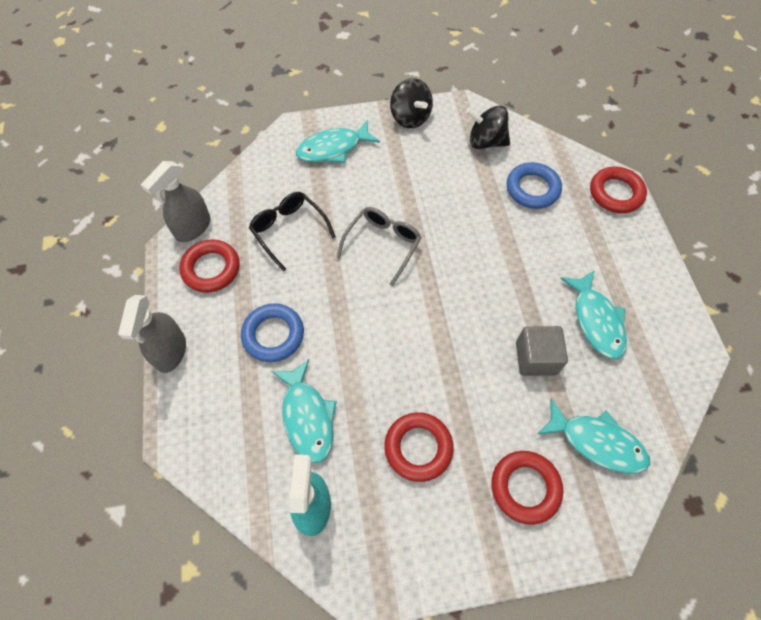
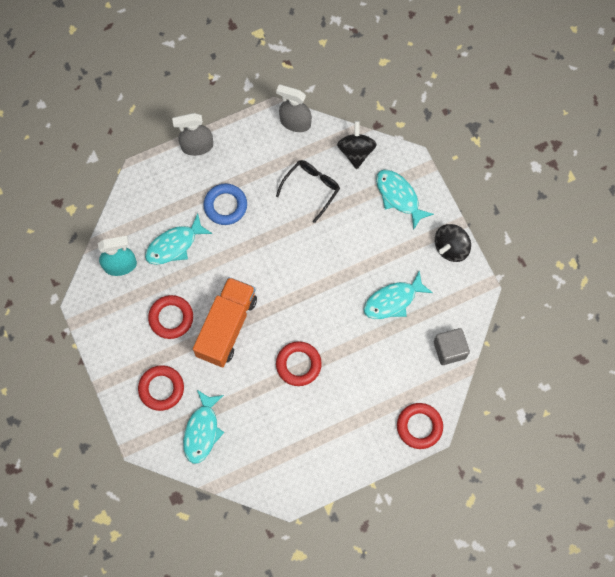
camera: 75 degrees right, 10 degrees up
(211, 269) = (265, 147): red ring -> red ring (298, 364)
(383, 244) = (318, 258): grey glasses -> none
(449, 373) = (226, 327): none -> orange truck
(485, 142) = (443, 314): black spinning top -> black spinning top (356, 151)
(532, 189) = (404, 359): blue ring -> none
(536, 358) = (253, 383): grey cube -> grey cube (449, 350)
(596, 321) = (294, 422): turquoise fish -> turquoise fish (393, 300)

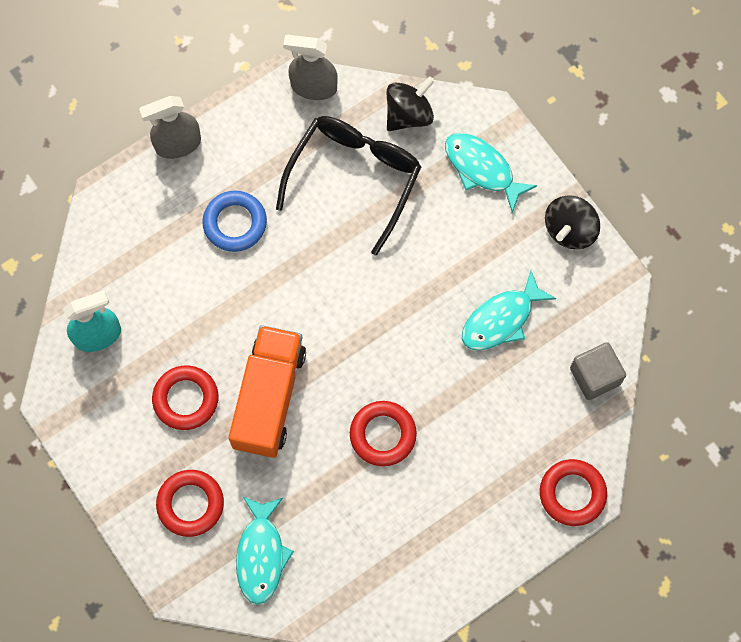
camera: 10 degrees left, 0 degrees up
(174, 245) = (171, 292): turquoise fish -> none
(311, 188) = (355, 178): black glasses -> black glasses, size x1.59
(356, 151) = (409, 114): black spinning top -> black spinning top turned 60 degrees clockwise

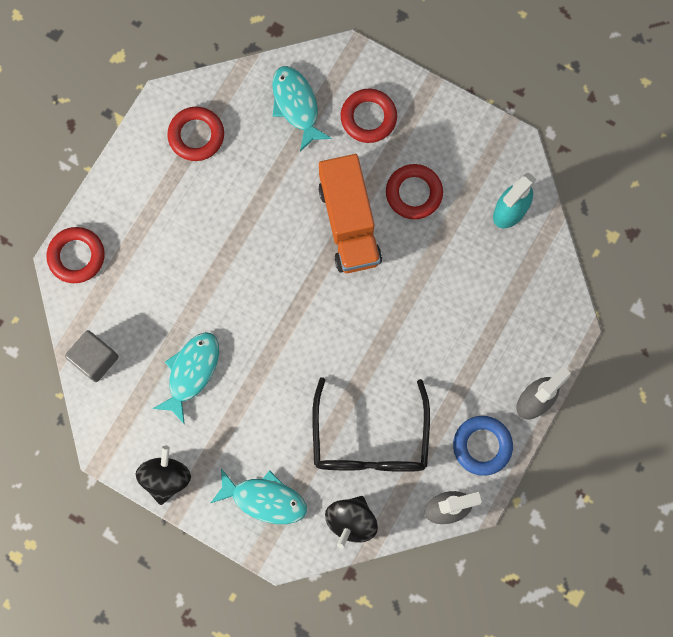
camera: 155 degrees right, 5 degrees up
(235, 223) = (450, 353): blue ring -> blue ring (482, 446)
(383, 435) = (246, 235): red ring -> red ring (196, 136)

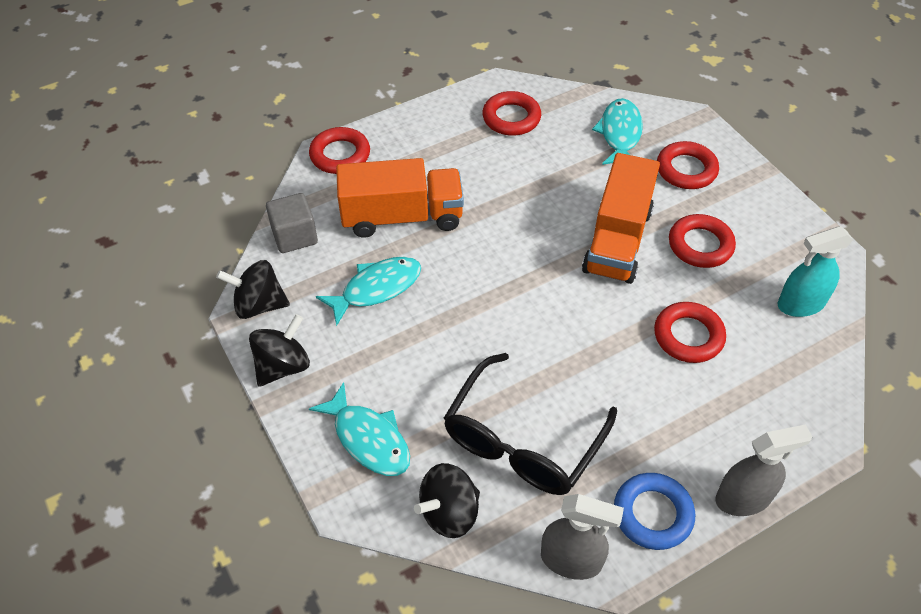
camera: 30 degrees right, 25 degrees down
(112, 437) = (259, 305): none -> black spinning top
(168, 293) = (402, 217): none -> orange truck
(442, 286) = (688, 336): none -> red ring

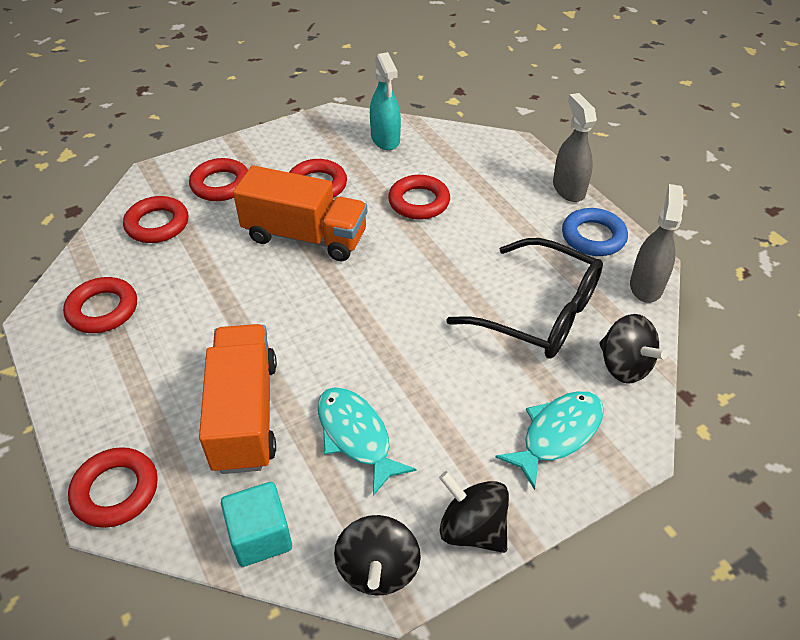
camera: 90 degrees left, 5 degrees down
(294, 236) = (260, 536): grey cube -> turquoise cube
(620, 134) = (157, 224): turquoise fish -> red ring

